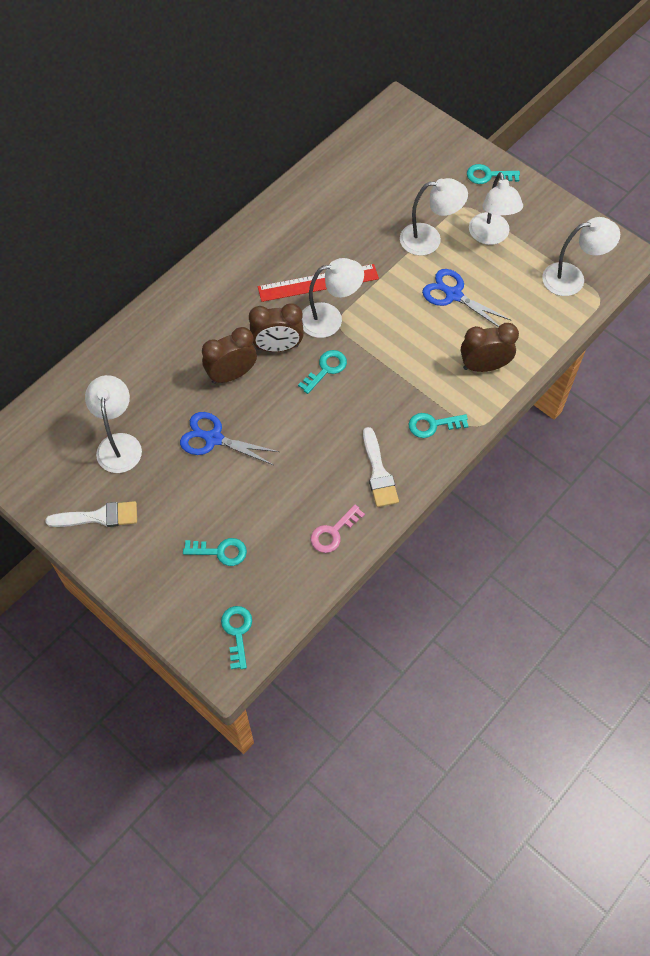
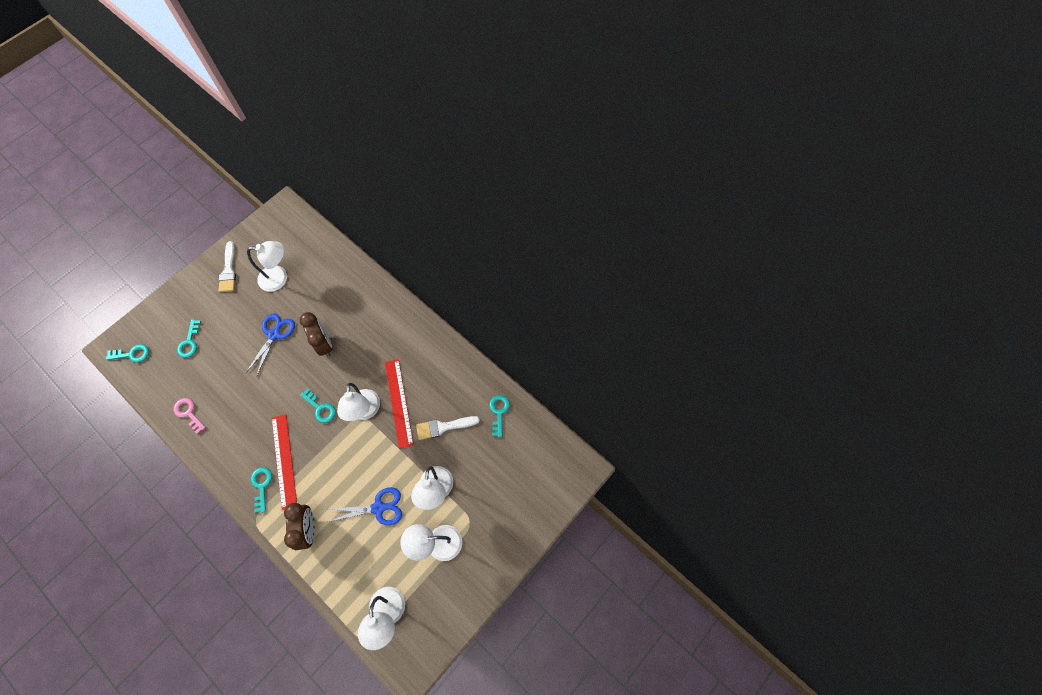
camera: 90 degrees right, 5 degrees up
(277, 347) = (344, 374): brown clock -> none
(378, 472) = (229, 444): white brush -> white brush (443, 427)
(398, 403) = (284, 460): none -> red ruler
(453, 294) = (379, 507): blue scissors -> blue scissors turned 45 degrees clockwise
(488, 175) = (504, 546): turquoise key -> turquoise key (499, 412)

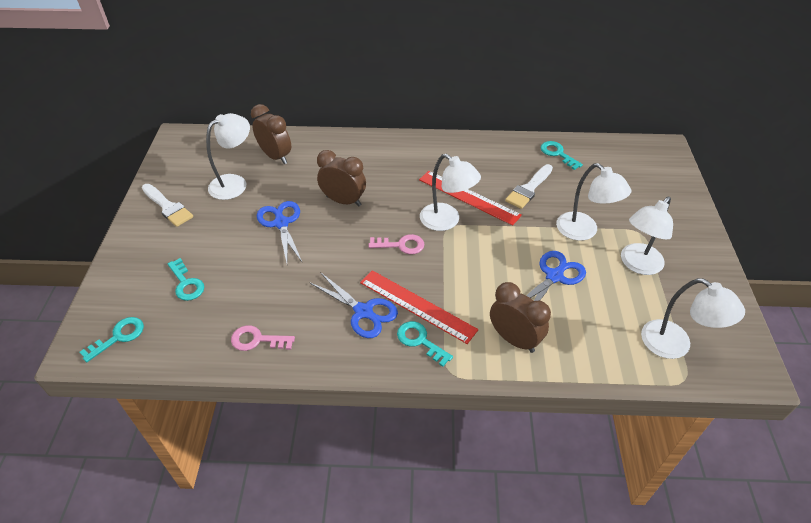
camera: 40 degrees left, 20 degrees down
(254, 440) = (364, 312): none -> blue scissors
(320, 408) = (401, 245): turquoise key -> pink key
(322, 271) = (275, 156): none -> brown clock

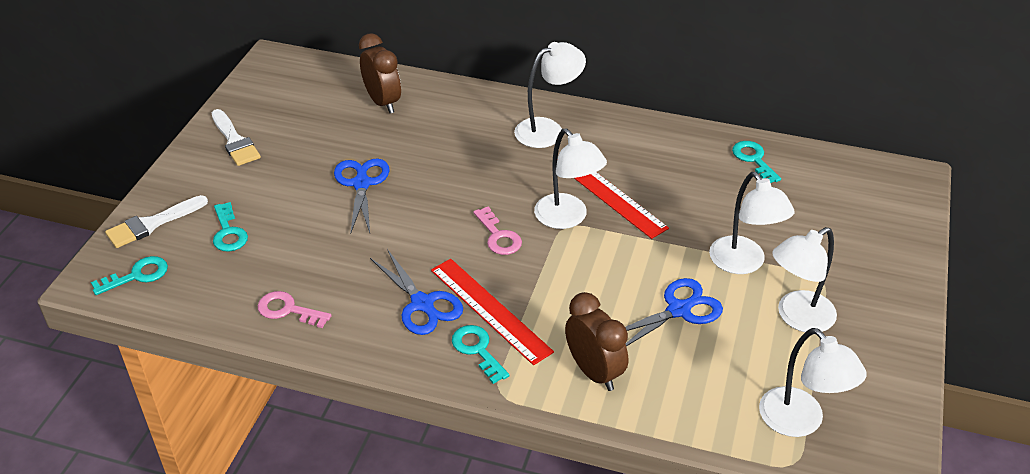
camera: 15 degrees right, 5 degrees down
(234, 183) = (322, 126): white lamp -> white lamp (548, 130)
(343, 201) = (447, 171): brown clock -> none
(401, 245) = (498, 236): pink key -> pink key turned 45 degrees clockwise
(529, 189) = (693, 197): white brush -> white brush (152, 224)

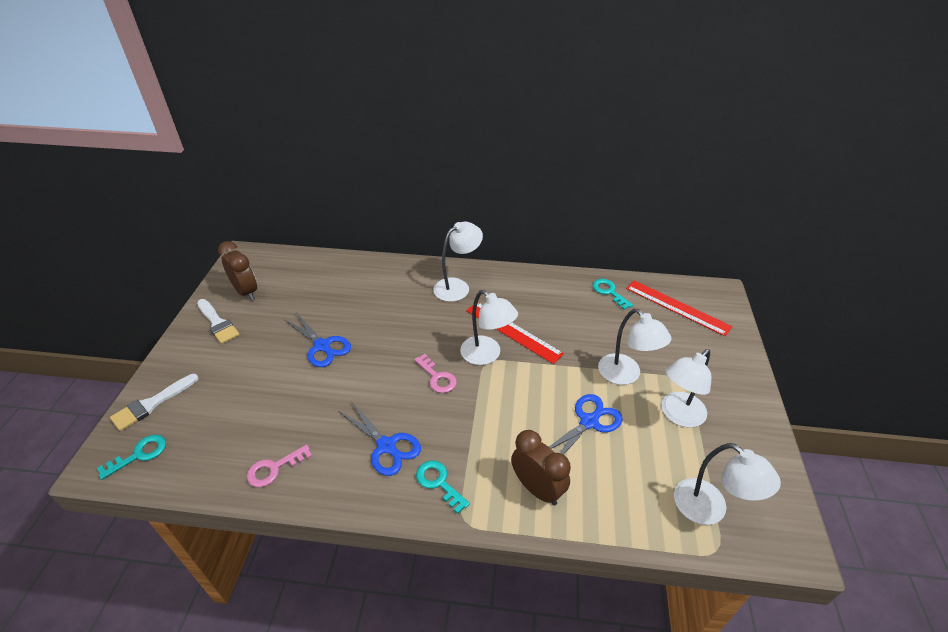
camera: 10 degrees left, 0 degrees up
(228, 233) = (217, 403): turquoise key -> none
(288, 310) = (274, 468): pink key -> pink key turned 45 degrees counterclockwise
(361, 183) = (323, 346): blue scissors -> blue scissors turned 150 degrees clockwise
(383, 102) = (331, 279): brown clock -> brown clock (246, 292)
(490, 310) = (442, 443): red ruler -> red ruler (677, 307)

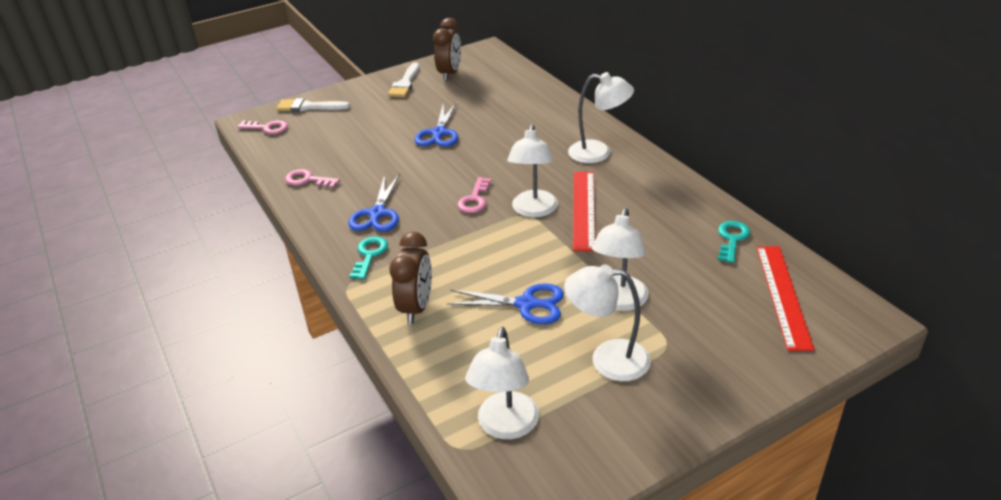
camera: 55 degrees right, 5 degrees down
(139, 454) = (267, 128): turquoise key -> pink key

